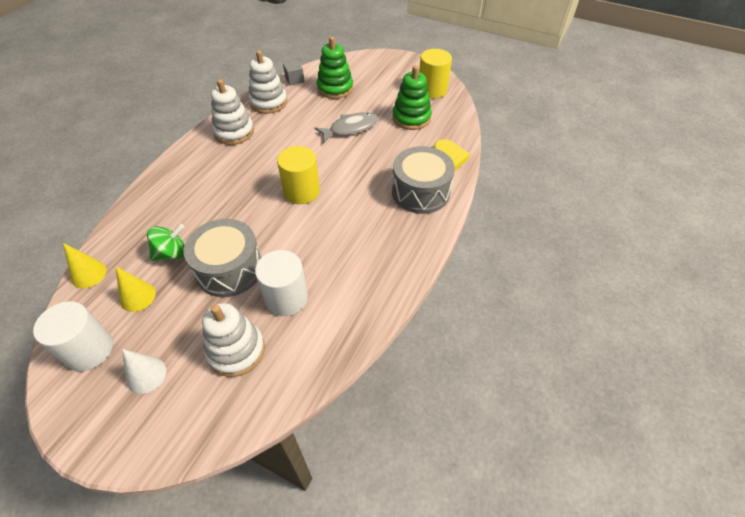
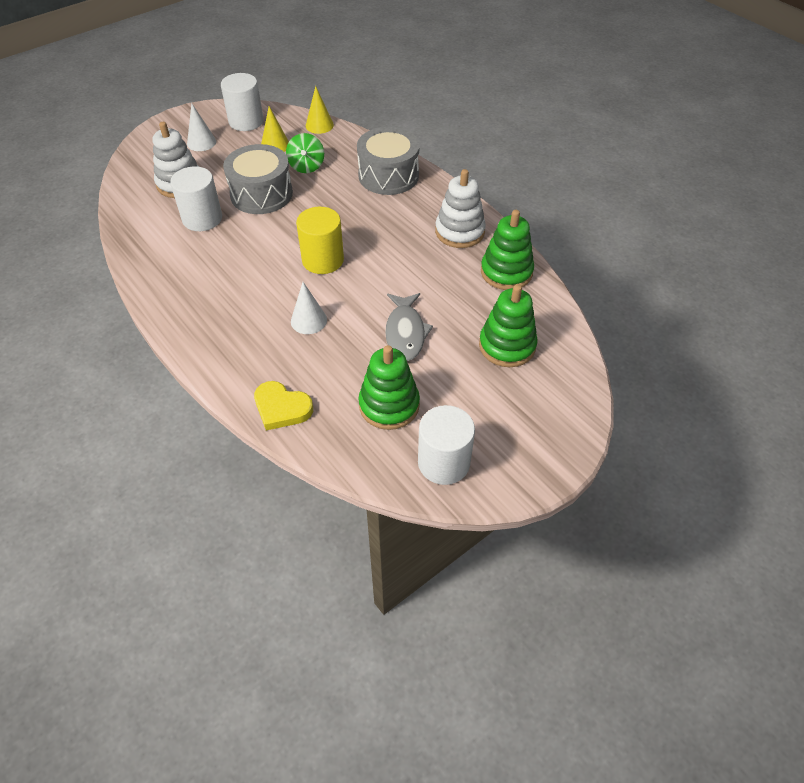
camera: 115 degrees right, 0 degrees up
(268, 102) = (506, 272): white stacking toy -> green stacking toy
(294, 80) = (550, 309): grey cube -> none
(369, 175) = (308, 320): none -> white cone
(420, 192) = (247, 355): grey drum -> grey drum (388, 175)
(432, 90) = (443, 462): yellow cylinder -> white cylinder

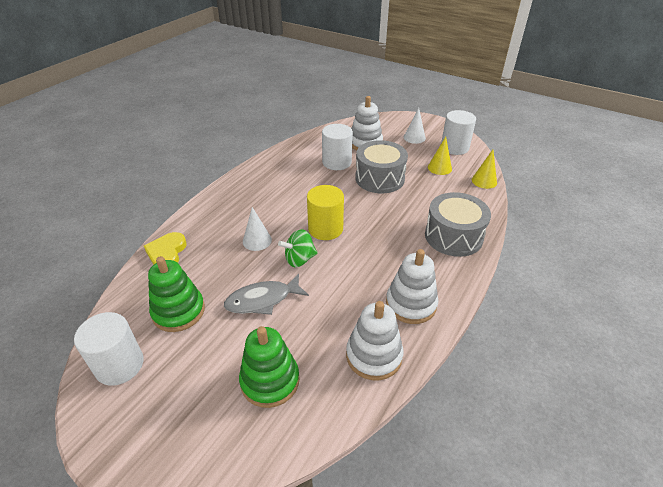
camera: 70 degrees right, 10 degrees down
(306, 166) = (428, 189): green spinning top -> green spinning top (299, 259)
(506, 272) = (374, 356): green stacking toy -> white stacking toy

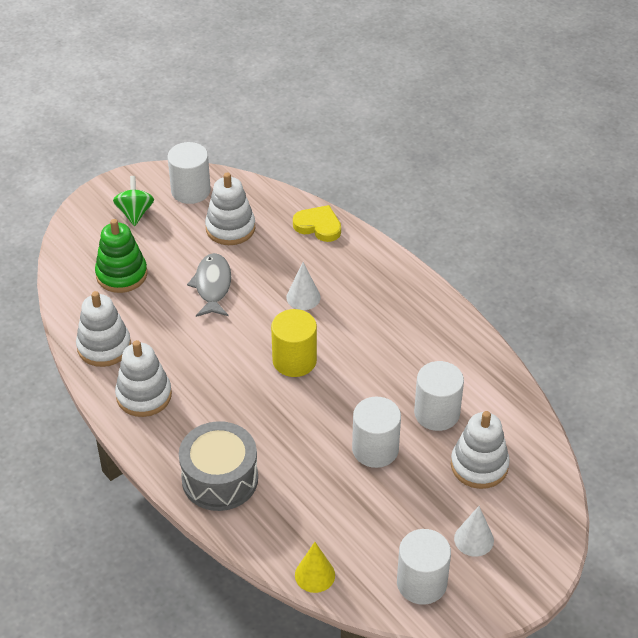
camera: 110 degrees right, 5 degrees up
(178, 311) = (230, 228): green stacking toy -> white stacking toy
(299, 259) = (254, 325): green spinning top -> green spinning top (135, 213)
(379, 178) = (375, 449): grey drum -> white cylinder
(439, 168) = (372, 534): yellow cone -> none

